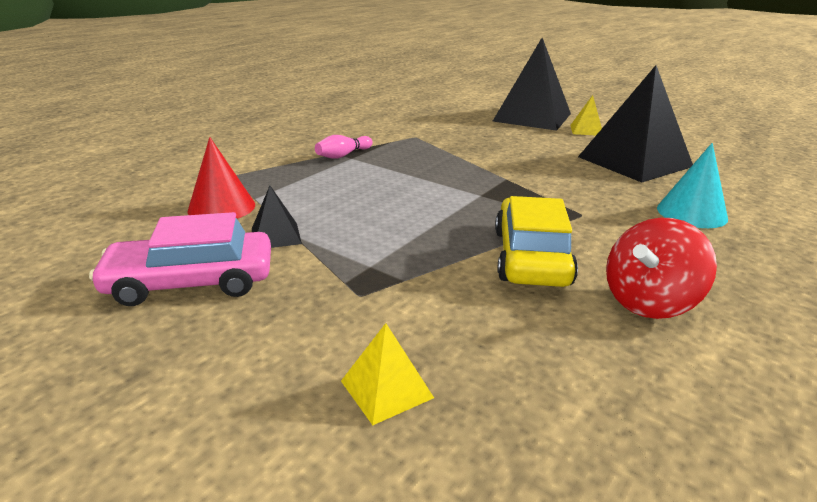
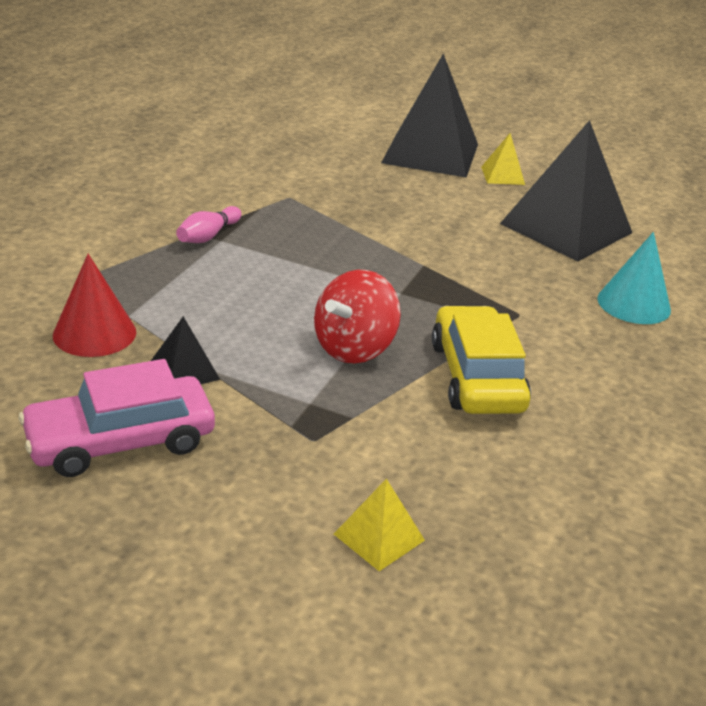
camera: 15 degrees left, 5 degrees up
(649, 302) = (600, 421): red spinning top -> red spinning top (354, 348)

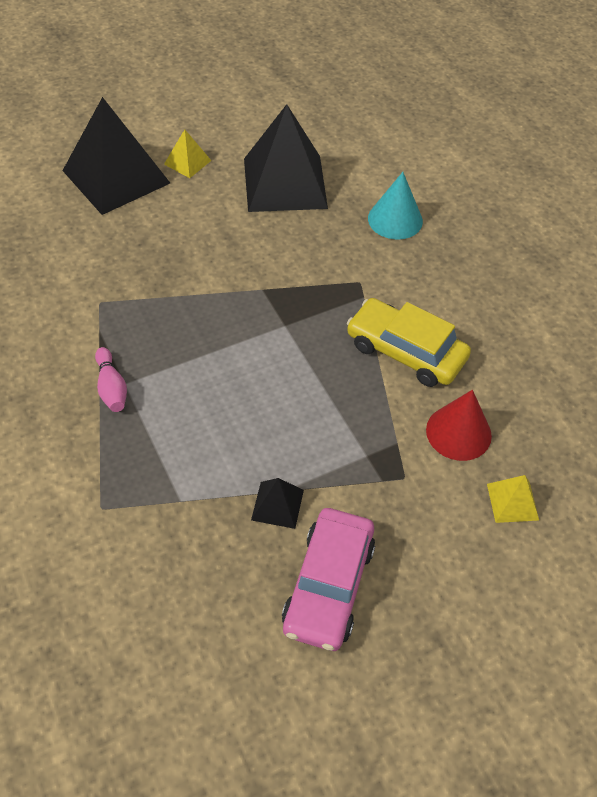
camera: 50 degrees left, 20 degrees up
(94, 333) = (186, 534): red cone -> red cone (458, 432)
(354, 348) = (327, 393): red spinning top -> none

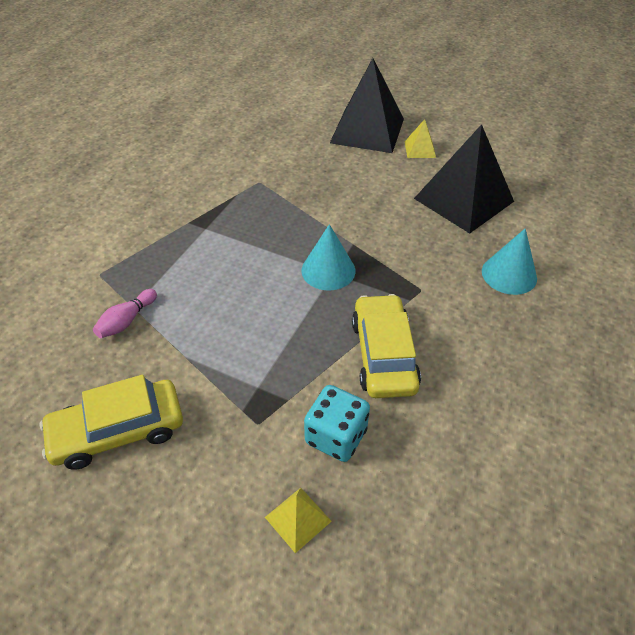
camera: 55 degrees right, 5 degrees down
(111, 387) = (197, 225): pink bowling pin -> pink bowling pin (127, 321)
(277, 504) = (169, 359): black pyramid -> none
(278, 326) = (328, 270): none -> turquoise cone
(328, 586) = (118, 431): pink car -> yellow car
(458, 432) = (336, 436): red cone -> turquoise dice

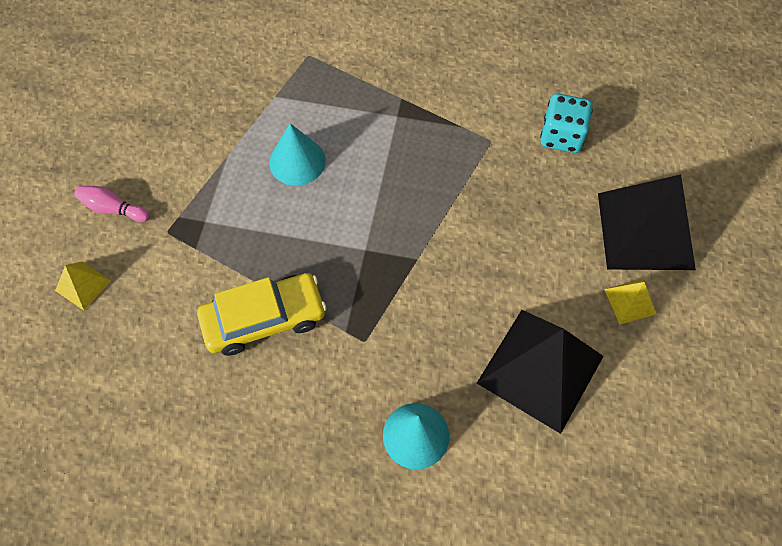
camera: 75 degrees right, 15 degrees up
(118, 431) = (144, 135): yellow car -> none
(127, 321) = (257, 97): pink bowling pin -> pink bowling pin (113, 209)
(328, 270) = (368, 244): turquoise cone -> turquoise cone (297, 161)
(336, 436) = (164, 296): turquoise dice -> turquoise dice (561, 136)

